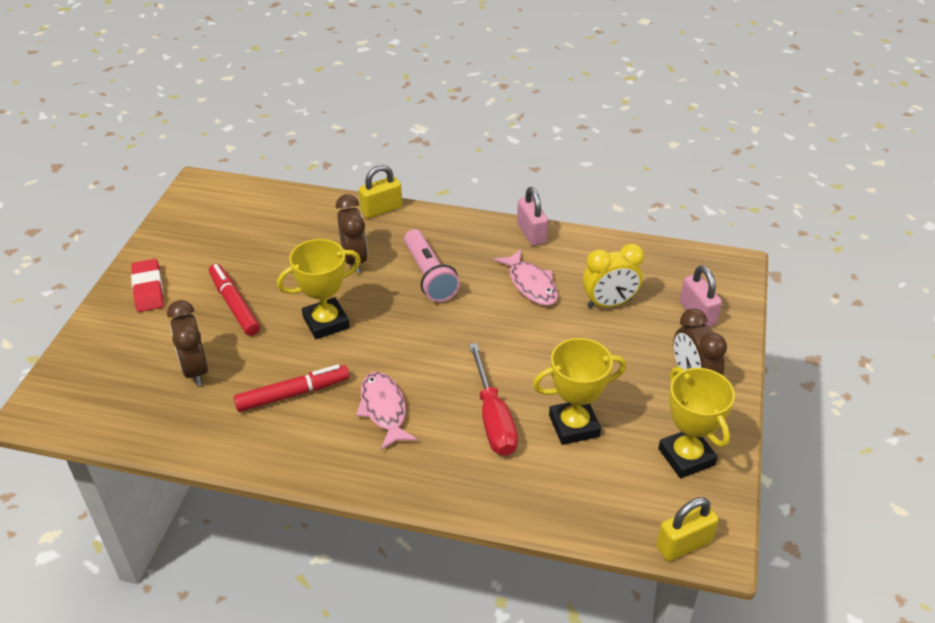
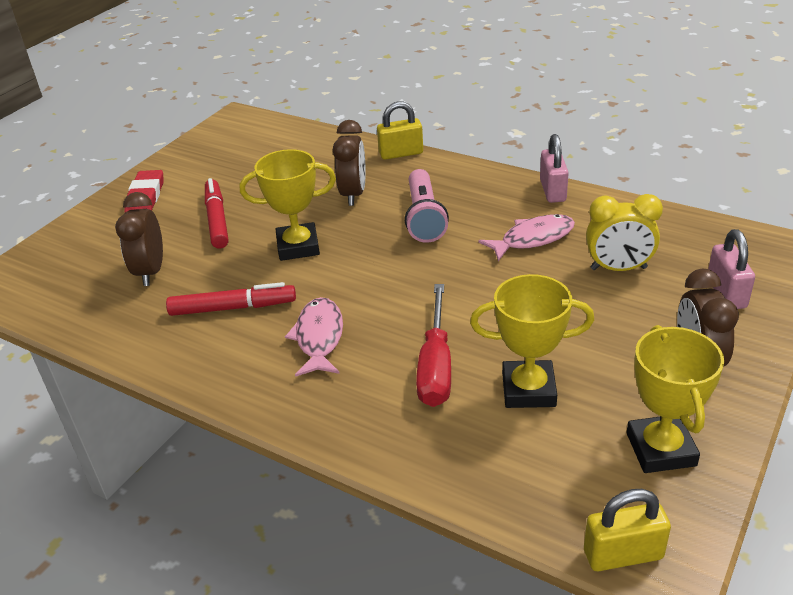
camera: 20 degrees right, 5 degrees down
(531, 284) = (533, 239): pink fish -> pink fish turned 105 degrees counterclockwise

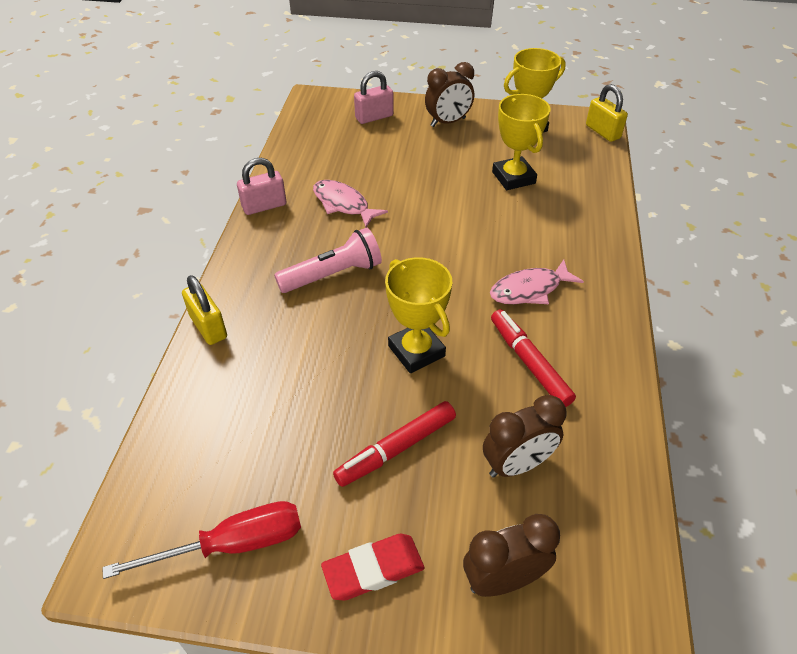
camera: 115 degrees left, 10 degrees up
(353, 194) = (306, 340): brown clock -> brown clock (503, 579)
(436, 366) = (519, 220): red screwdriver -> red screwdriver (232, 544)
(618, 268) = (366, 159): yellow clock -> none

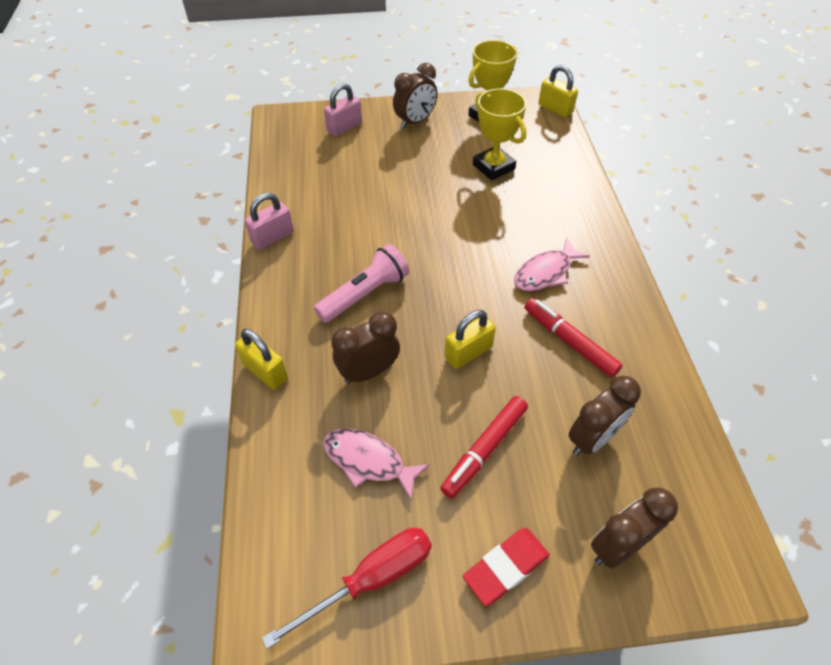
camera: 15 degrees left, 5 degrees up
(308, 348) = (368, 372): none -> brown clock
(343, 204) = (348, 221): pink fish -> pink fish (368, 461)
(416, 351) = (468, 352): yellow trophy -> yellow padlock

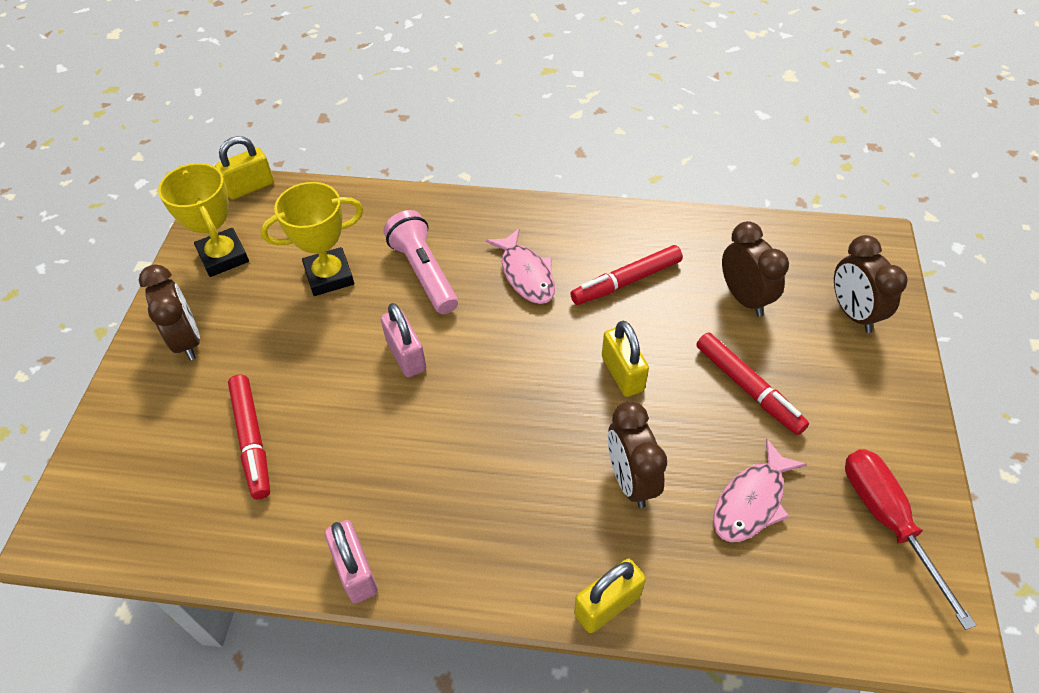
camera: 75 degrees left, 0 degrees up
(344, 127) = (146, 435): pink padlock -> pink padlock (406, 355)
(352, 169) = (252, 440): none -> red marker
(365, 294) = (505, 463): pink flashlight -> pink flashlight (424, 272)
(505, 567) = (873, 402): red eraser -> none

